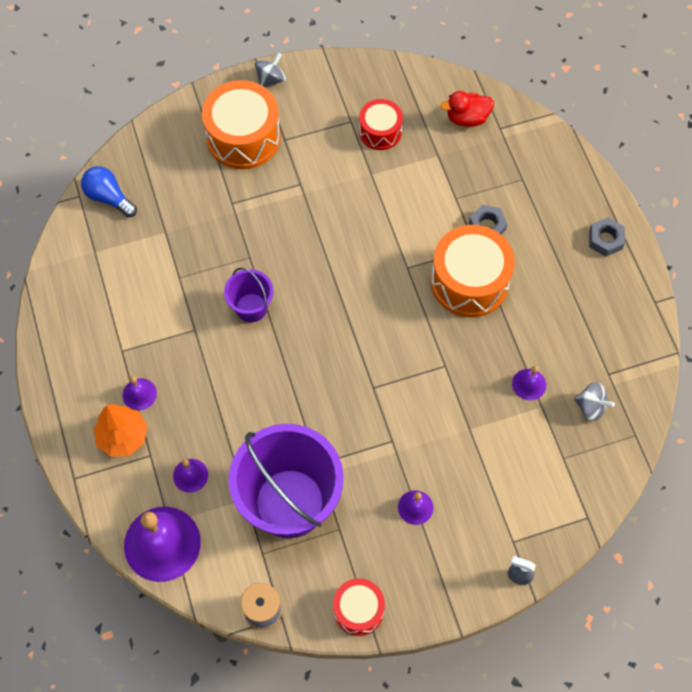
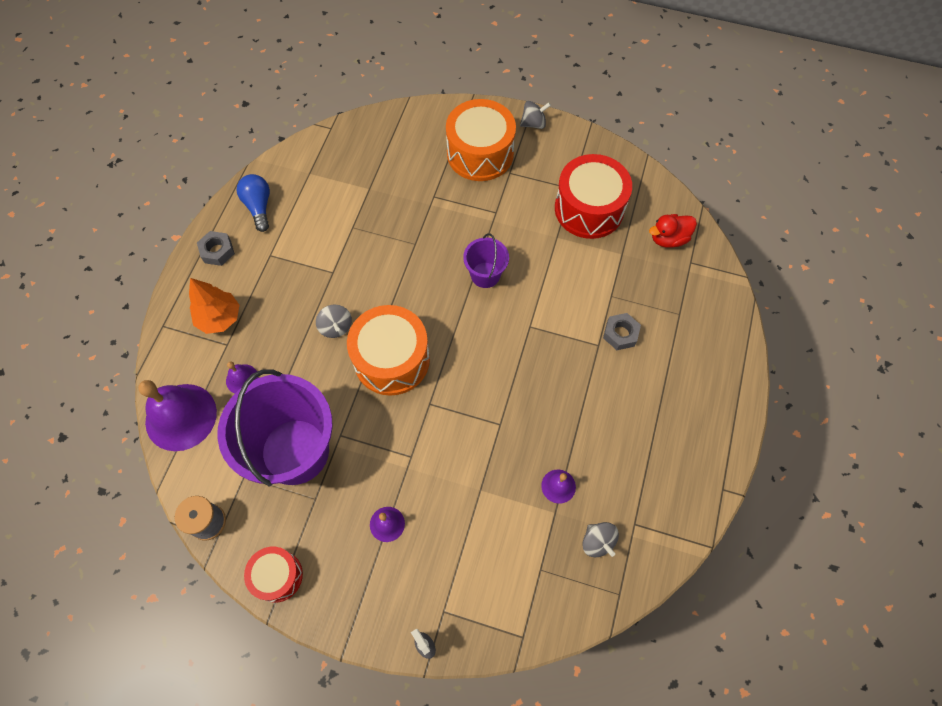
camera: 35 degrees right, 0 degrees up
(108, 197) = (350, 141): blue light bulb -> blue light bulb (259, 206)
(139, 394) = (256, 294): purple bell -> none
(238, 376) = (336, 327): none -> grey spinning top
(251, 307) = (386, 282): purple bucket -> purple bucket (485, 275)
(380, 131) = (589, 209): red drum -> red drum, size x1.72
(467, 118) = (668, 239): red duck -> red duck turned 45 degrees counterclockwise
(469, 281) = (572, 369): orange drum -> orange drum (391, 359)
(605, 240) = (716, 408): grey nut -> grey nut (217, 251)

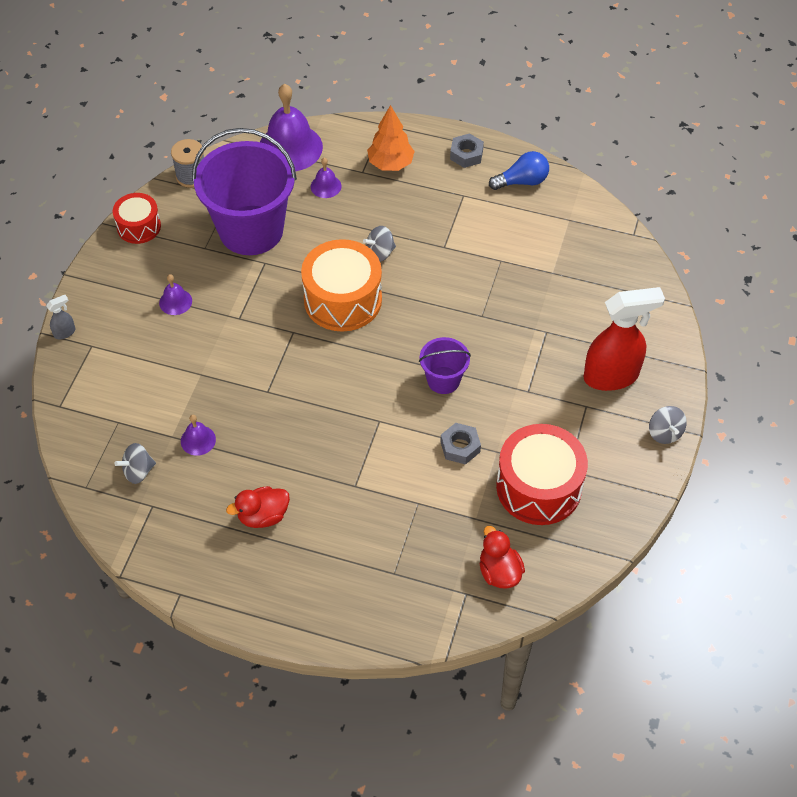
camera: 90 degrees right, 10 degrees down
(480, 153) = (612, 376): orange drum -> red spray bottle
(620, 334) = (368, 509): grey nut -> grey nut (460, 447)
(636, 421) = (263, 516): none -> red duck

